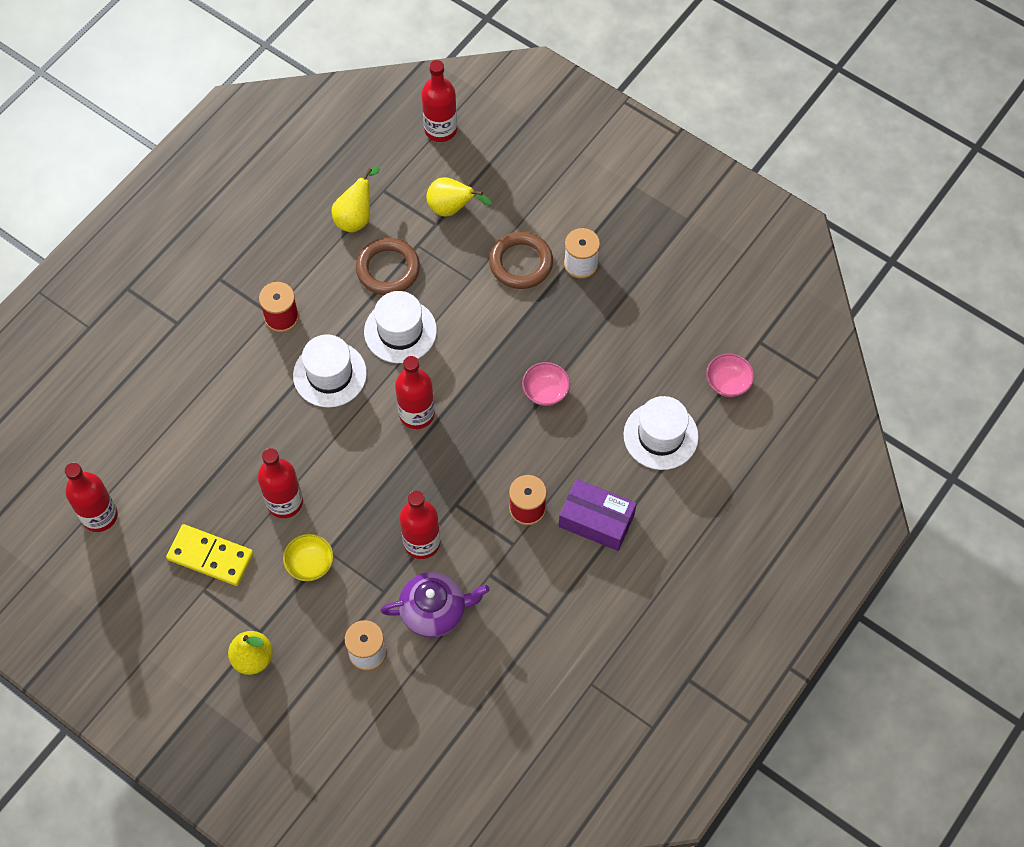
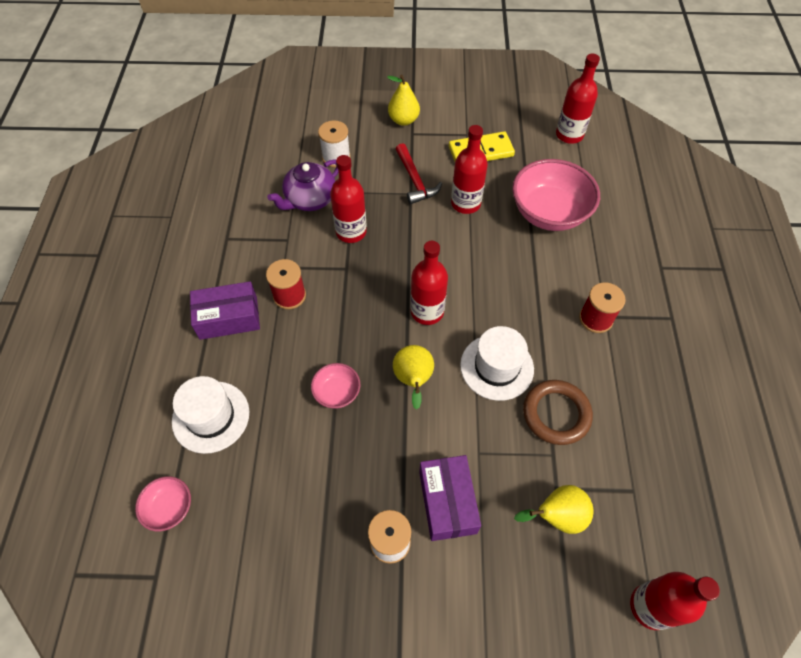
camera: 145 degrees right, 5 degrees down
(217, 439) = (549, 213): none -> pink bowl
(310, 564) = (415, 180): yellow bowl -> red hammer
(330, 374) = (517, 300): white hat -> none
(356, 217) = (628, 444): yellow pear -> yellow pear (413, 380)
(521, 263) = (447, 502): brown ring -> purple box

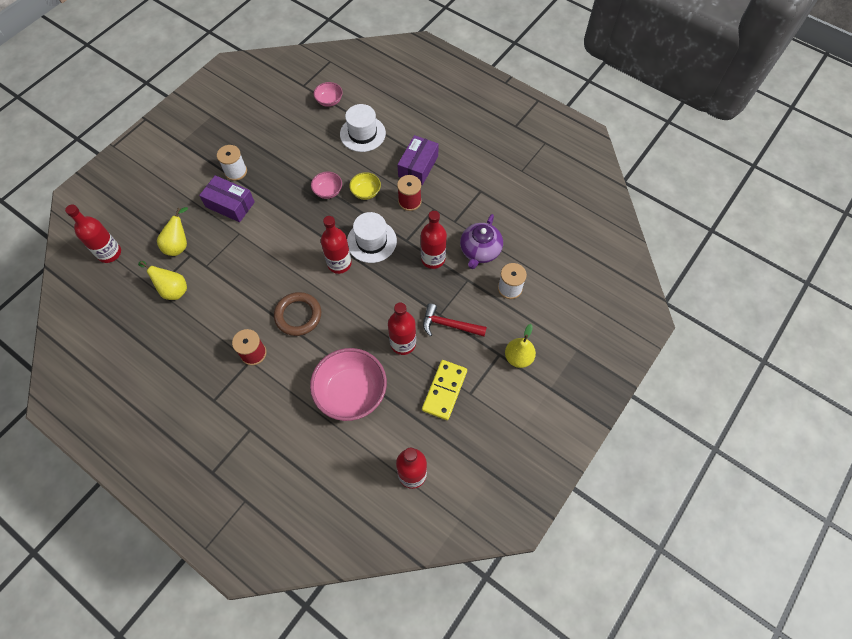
camera: 125 degrees right, 5 degrees up
(308, 349) = (366, 192): none -> yellow bowl
(310, 199) = (480, 251): purple teapot -> purple teapot turned 150 degrees counterclockwise
(413, 380) = (303, 229): yellow pear -> yellow pear (172, 290)
(496, 367) = (274, 275): white hat -> white hat (371, 241)
(556, 414) = (222, 284): brown ring -> brown ring (298, 315)

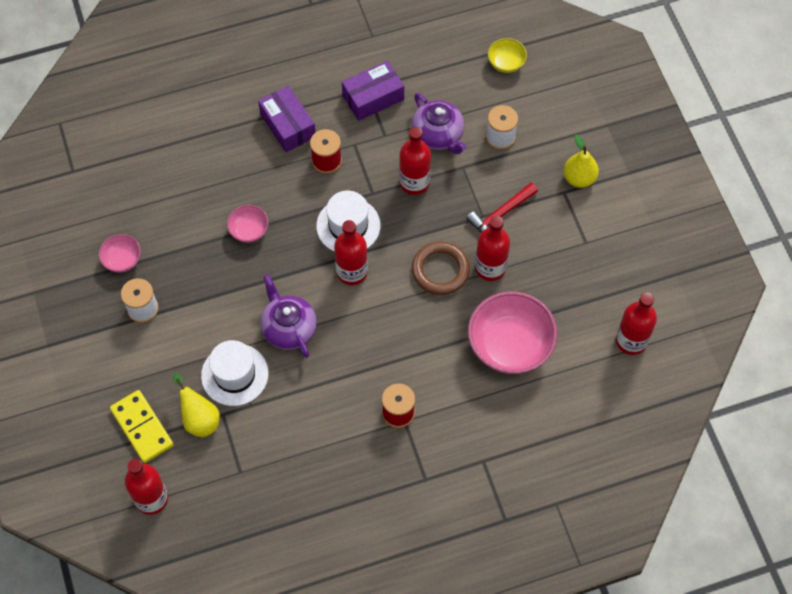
camera: 55 degrees left, 0 degrees up
(172, 290) = (256, 454): yellow pear -> none
(230, 204) = (185, 338): purple box -> purple box (373, 97)
(274, 254) = (289, 328): none -> purple teapot
(298, 315) = (385, 346): brown ring -> brown ring (440, 270)
(329, 101) = (121, 157): pink bowl -> pink bowl (122, 260)
(362, 134) = (198, 151): white hat -> white hat (234, 374)
(366, 192) = (280, 195): yellow bowl -> yellow bowl (506, 63)
(444, 390) = (567, 262): yellow domino -> yellow domino (142, 427)

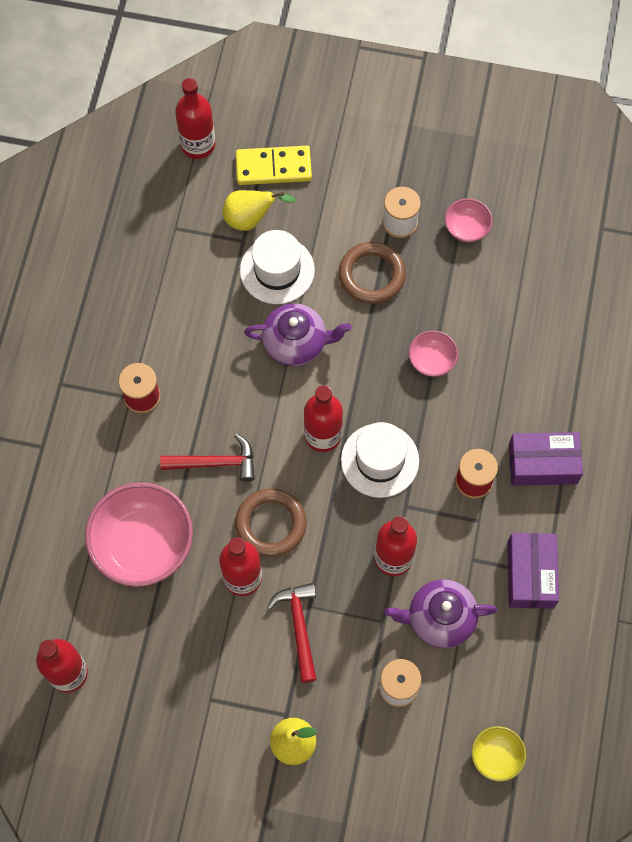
camera: 120 degrees right, 5 degrees up
(201, 305) = (371, 275): none -> brown ring
(418, 332) = (215, 463): none -> red hammer

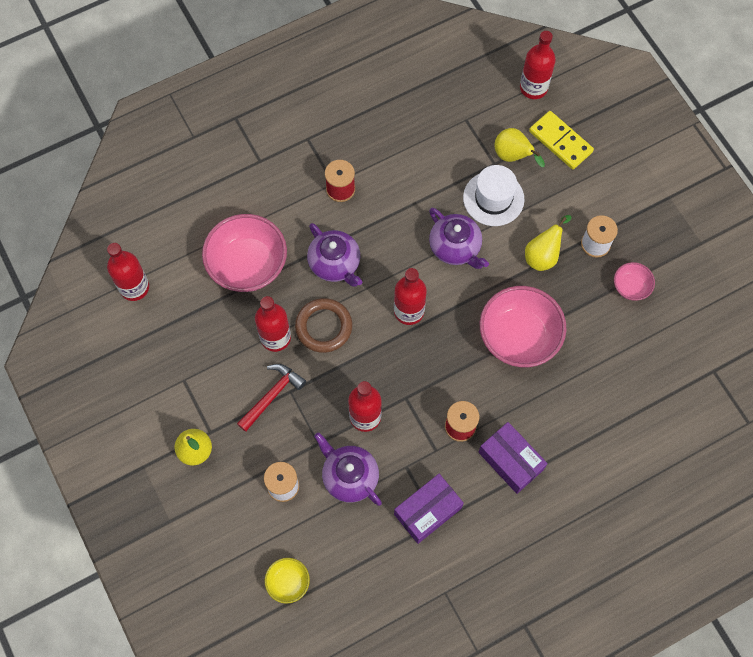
camera: 50 degrees right, 0 degrees up
(215, 463) = (335, 264): red hammer -> purple teapot
(371, 275) = (543, 256): brown ring -> yellow pear
(380, 460) = (422, 358): white hat -> none
(432, 360) = (519, 337): pink bowl -> pink bowl, size x2.05

